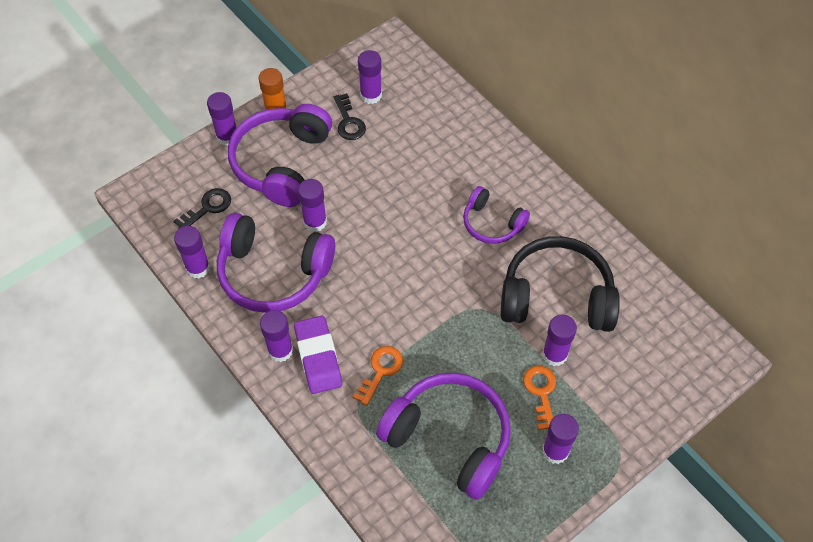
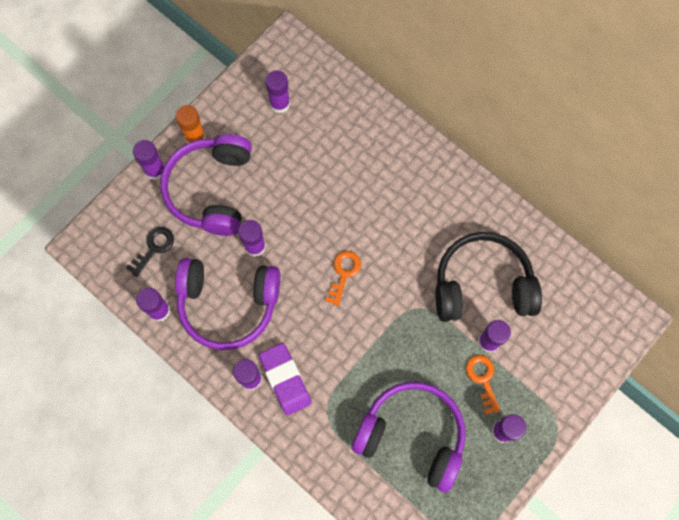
camera: 10 degrees left, 15 degrees up
(349, 122) = (265, 136): black key -> none
(381, 371) = (342, 383): orange key -> orange key (344, 273)
(492, 223) = (414, 221): purple headphones -> none

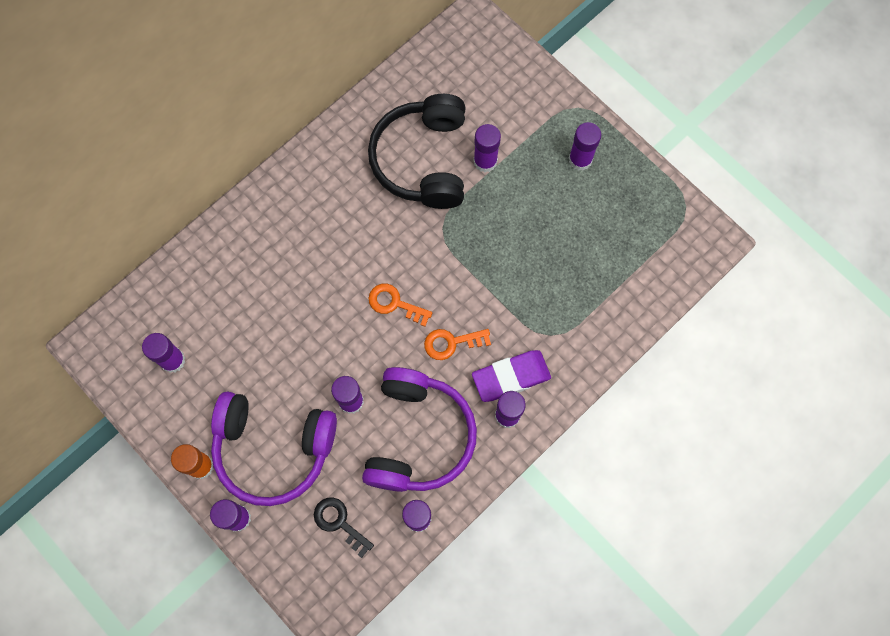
camera: 85 degrees left, 0 degrees up
(412, 435) = (579, 249): purple headphones -> none
(482, 379) = (524, 172): orange key -> orange key (451, 343)

